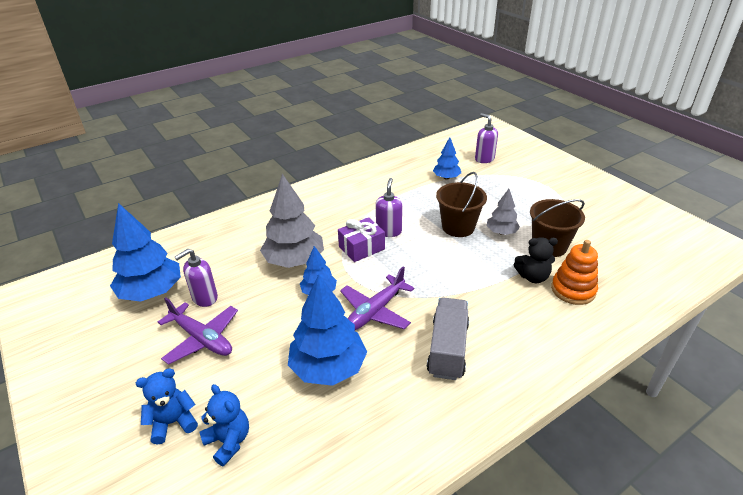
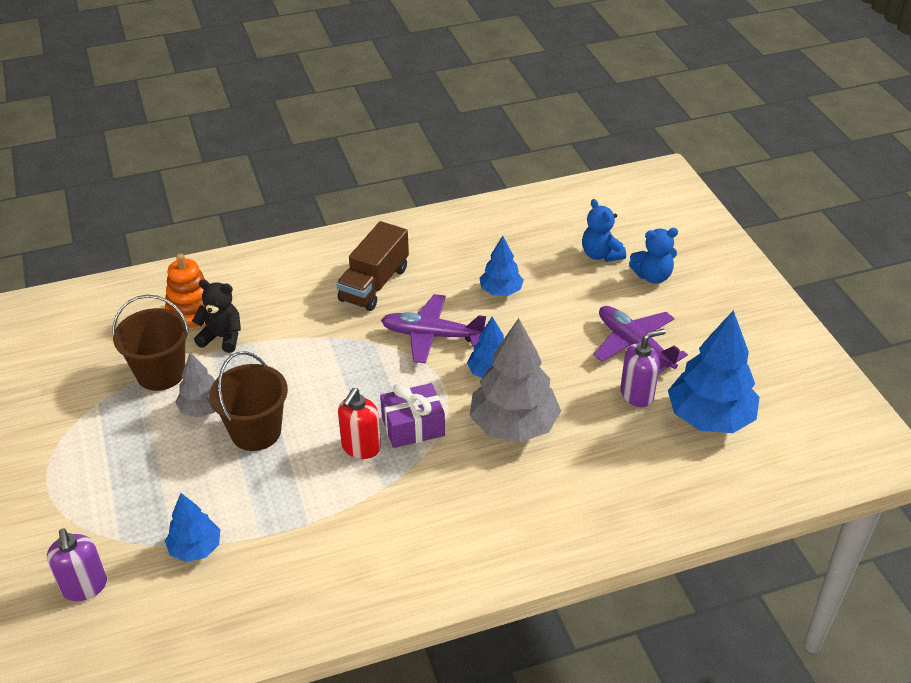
camera: 165 degrees left, 5 degrees up
(328, 368) = (501, 291): blue tree -> blue tree, size x0.55
(375, 311) = (431, 335): purple plane -> purple plane turned 135 degrees counterclockwise
(388, 231) = (361, 447): purple soap dispenser -> red soap dispenser
(448, 349) = (374, 284): grey truck -> brown truck

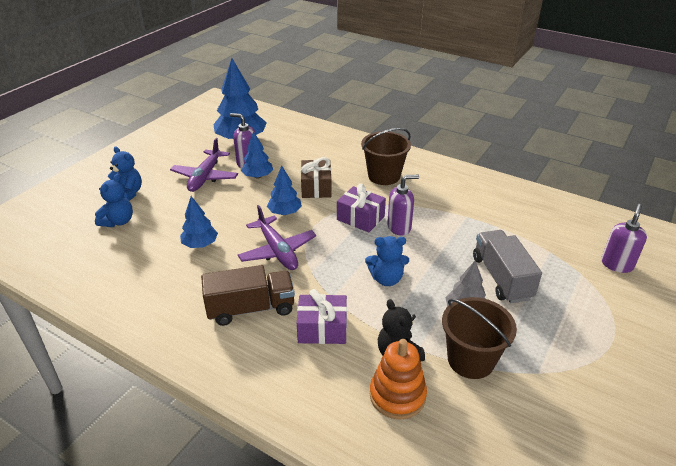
camera: 130 degrees left, 5 degrees down
(195, 548) = (538, 242): blue tree -> blue tree (258, 176)
(198, 469) = (501, 278): none -> grey truck
(256, 432) = (446, 274): brown bucket -> brown bucket (384, 176)
(301, 311) = (322, 329): none -> purple gift
(303, 385) = (386, 279): none -> blue teddy bear
(361, 447) = (399, 227): red soap dispenser -> purple soap dispenser
(513, 425) = (316, 187): grey tree -> brown gift

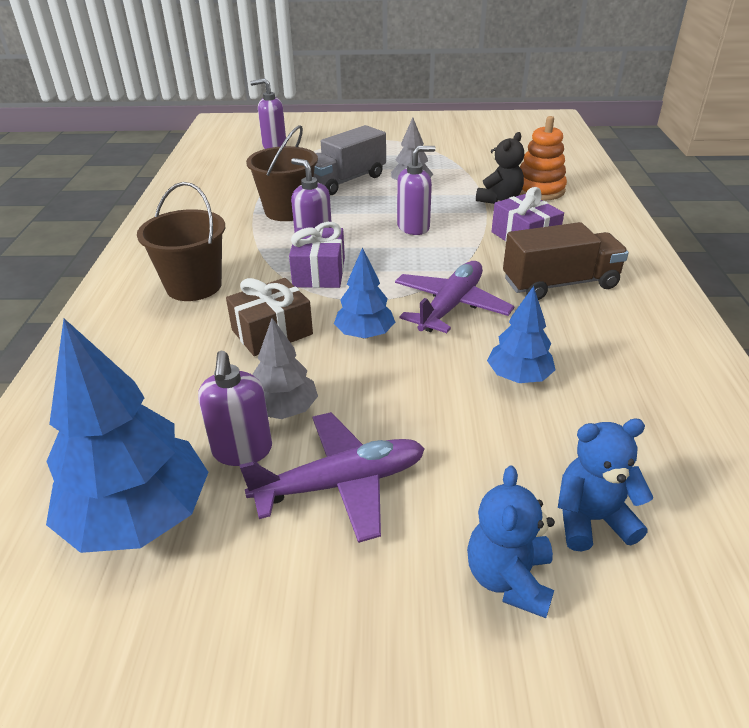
camera: 120 degrees left, 0 degrees up
(251, 308) = (560, 284): brown truck -> brown truck turned 120 degrees clockwise
(258, 176) = (284, 410): blue tree -> grey tree
(386, 279) = (413, 227): blue teddy bear -> purple soap dispenser
(470, 360) = (464, 174): brown bucket -> brown bucket (287, 211)

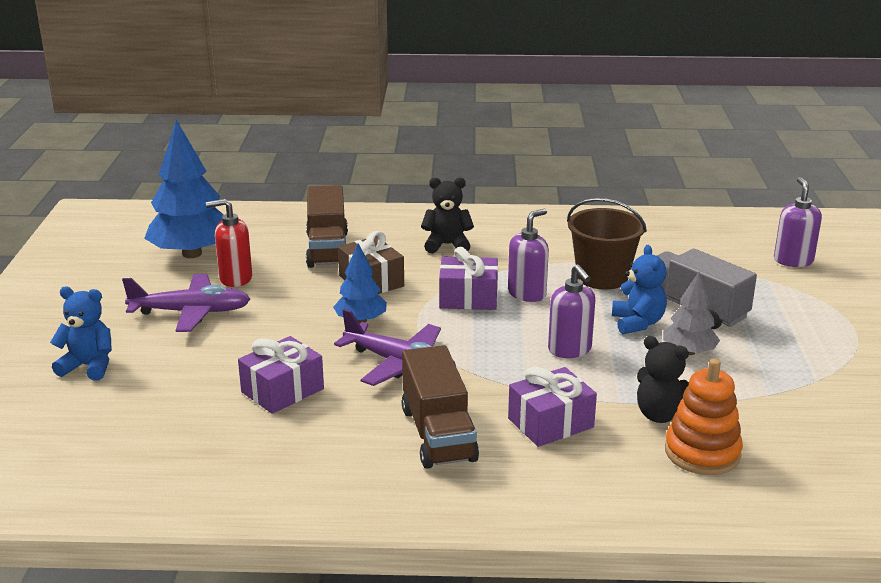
camera: 90 degrees right, 10 degrees down
(174, 371) = (327, 249): none -> brown truck
(194, 286) = (447, 245): brown bucket -> black teddy bear
(242, 450) = (235, 278): purple soap dispenser -> red soap dispenser
(284, 410) = (272, 290): grey tree -> none
(341, 484) = (191, 312): purple plane -> purple plane turned 75 degrees counterclockwise
(519, 376) = (282, 390): blue tree -> purple gift
(591, 519) = (117, 403): blue teddy bear -> blue teddy bear (637, 323)

